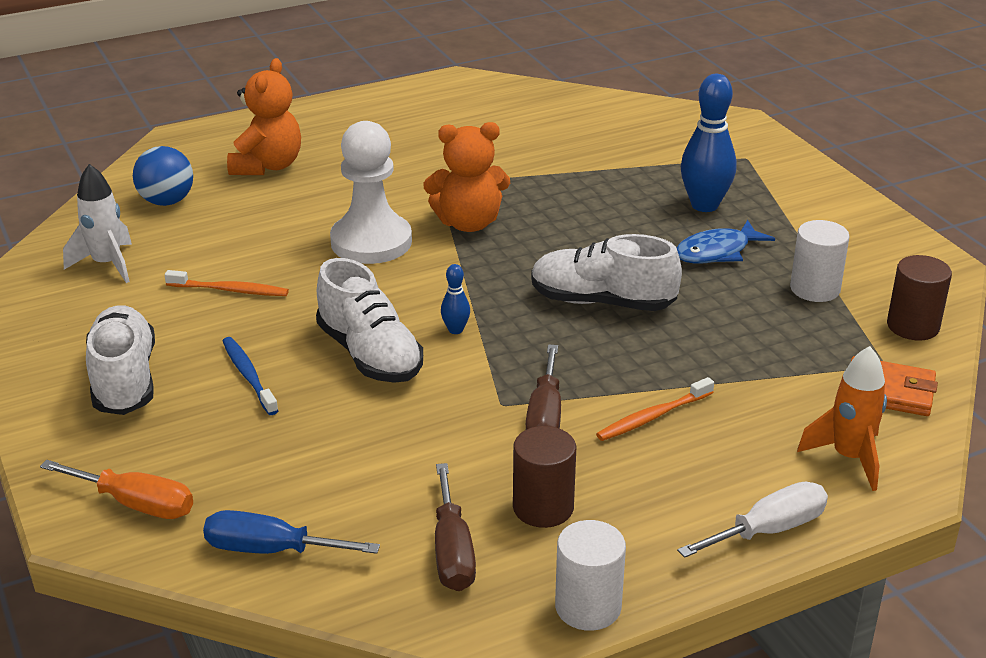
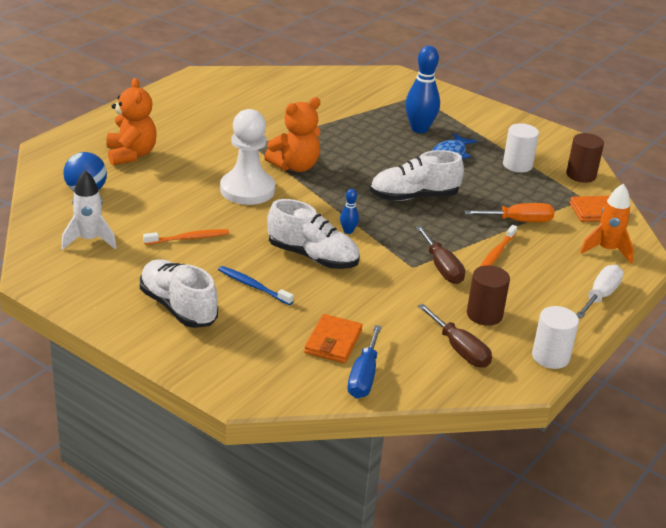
camera: 30 degrees left, 0 degrees up
(136, 504) = (261, 374): orange screwdriver -> orange screwdriver (519, 221)
(271, 550) = (364, 377): blue screwdriver -> blue screwdriver turned 60 degrees counterclockwise
(278, 485) = (333, 342): none -> orange wallet

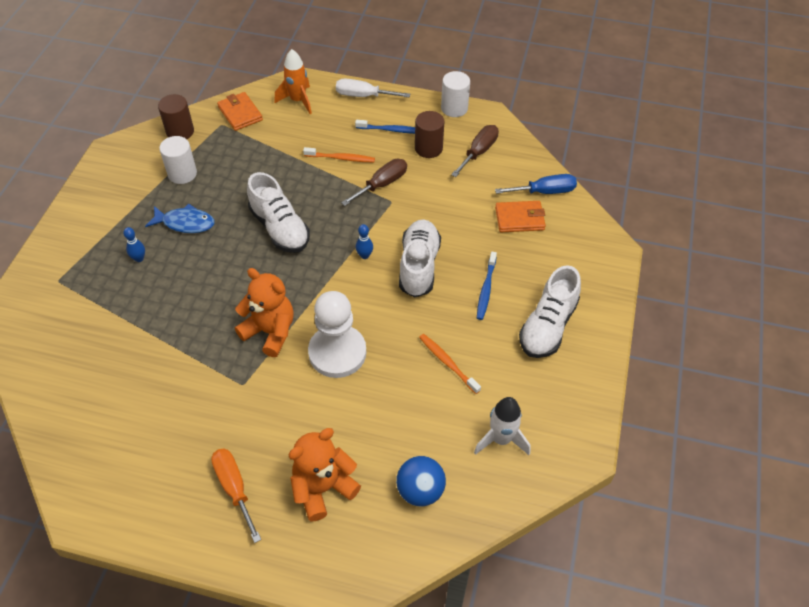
camera: 110 degrees left, 20 degrees up
(419, 129) = (139, 258): blue bowling pin -> blue bowling pin, size x0.47
(519, 221) = (282, 155): orange screwdriver -> orange screwdriver (234, 488)
(528, 298) = (391, 130): none -> blue toothbrush

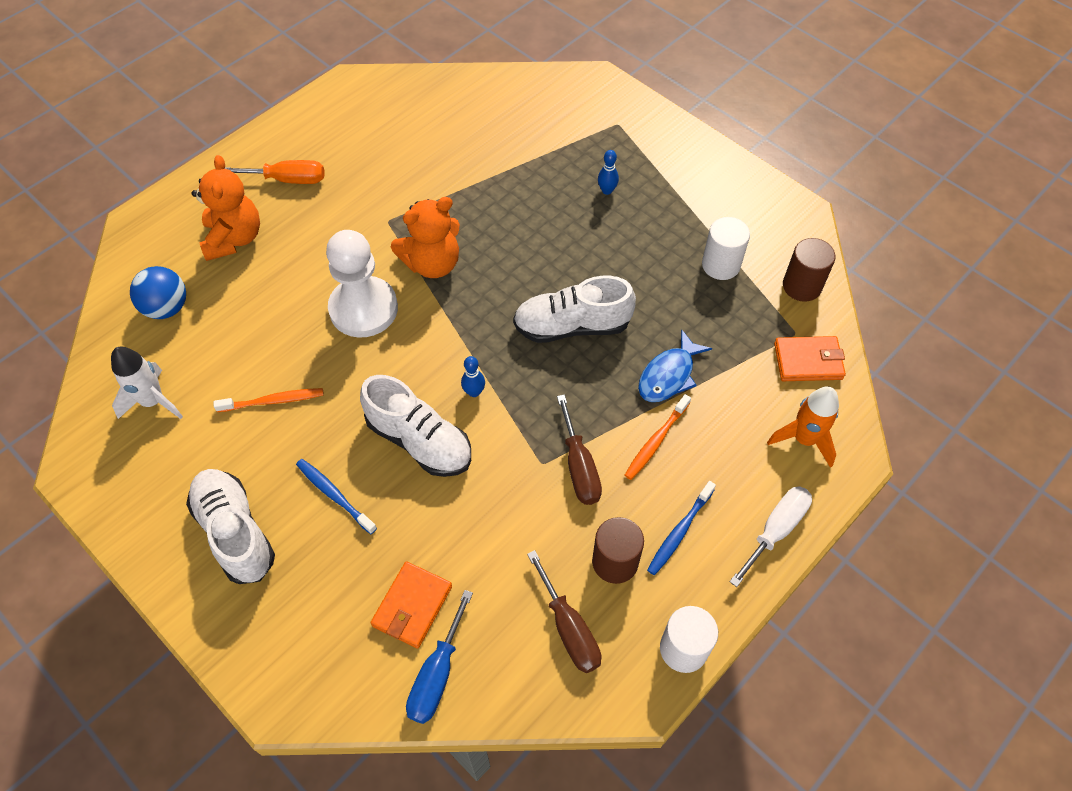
camera: 120 degrees right, 5 degrees up
(185, 223) = (635, 243): blue fish -> blue fish (669, 375)

